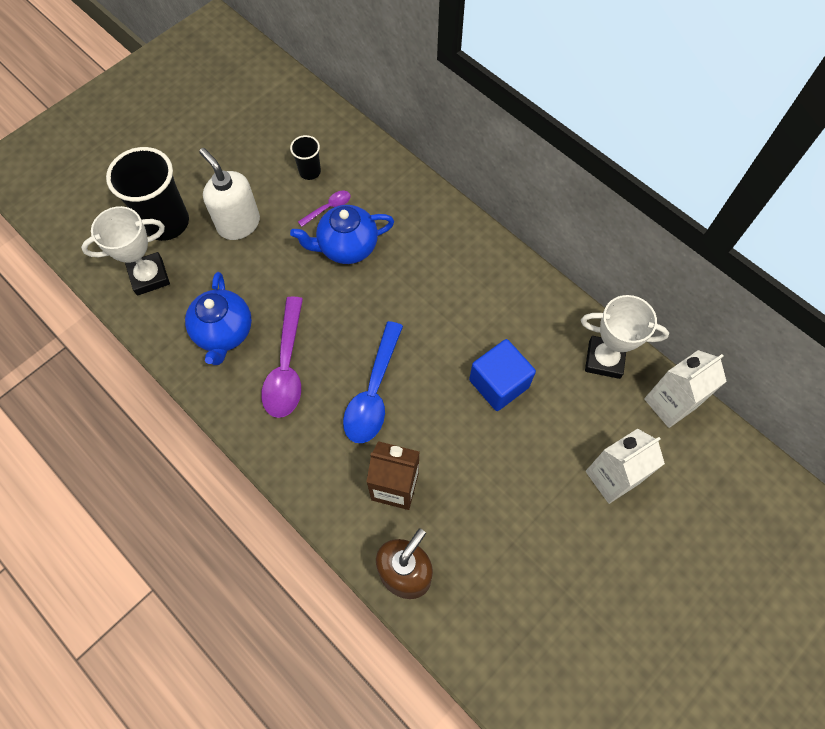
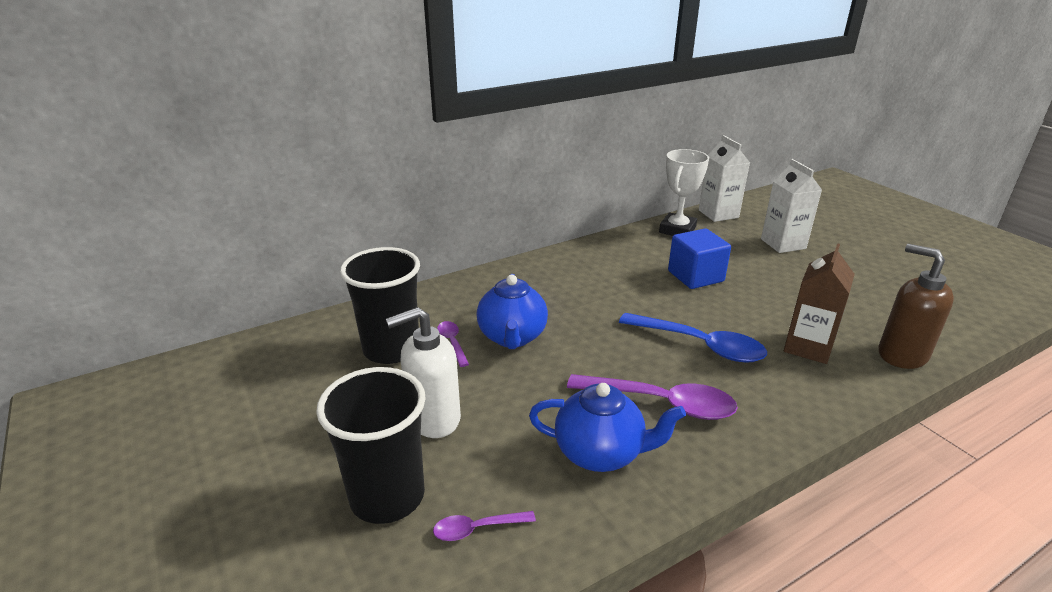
camera: 75 degrees left, 35 degrees down
(149, 276) = (477, 529): white trophy -> purple spoon
(310, 171) = (391, 349): black cup -> black cup, size x2.03

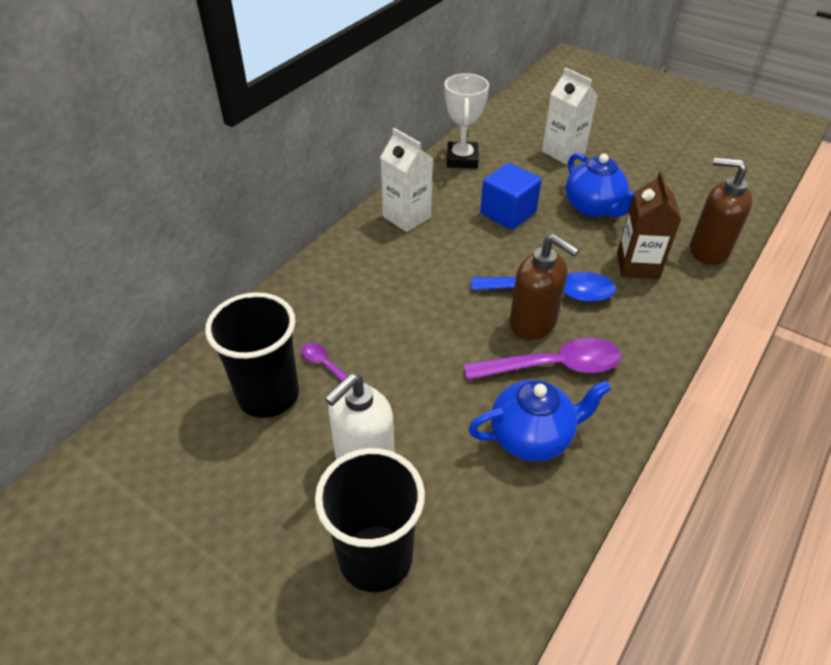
camera: 25 degrees left, 15 degrees up
(477, 529) = (475, 554): purple spoon -> none
(512, 337) = (381, 339): blue teapot -> blue teapot (593, 208)
(664, 364) = (533, 323): none -> brown soap dispenser
(718, 214) = (489, 129): white carton -> white carton (407, 217)

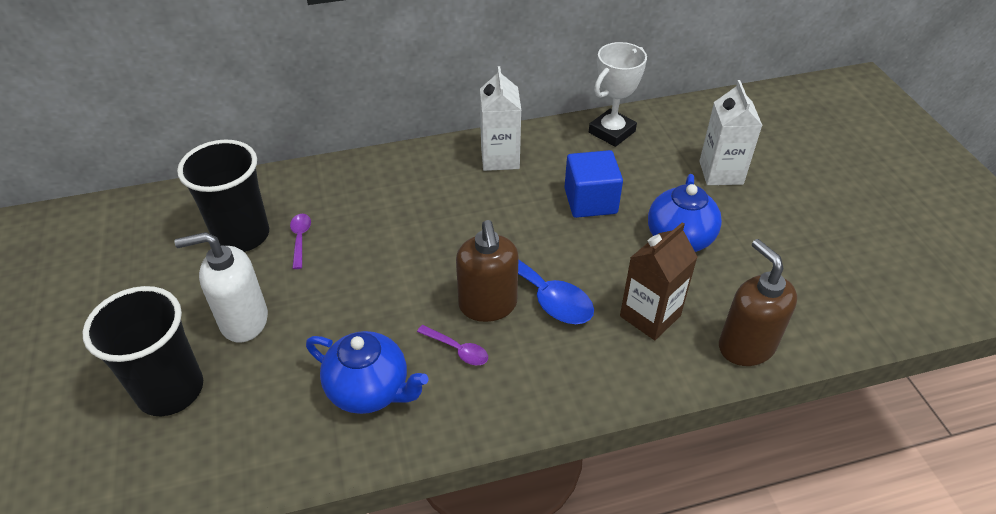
camera: 40 degrees right, 0 degrees up
(553, 366) = (457, 349): purple spoon -> purple spoon, size x0.49

